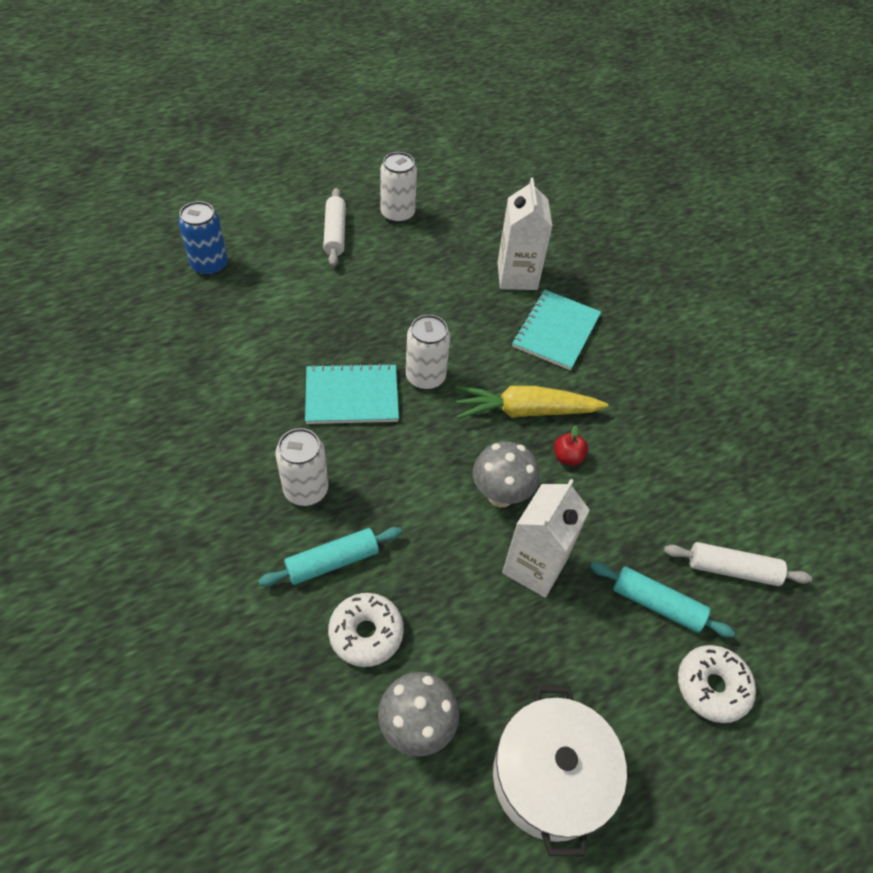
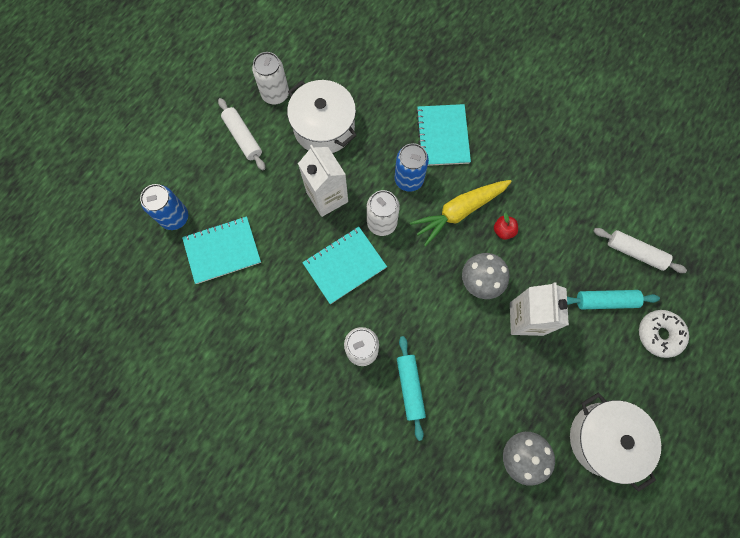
camera: 25 degrees left, 20 degrees up
(232, 316) = (222, 250): none -> turquoise notebook
(332, 561) = (410, 387): turquoise rolling pin -> turquoise rolling pin turned 45 degrees counterclockwise
(366, 633) = (458, 419): white donut -> none
(427, 263) = (324, 127): none -> white pot
(487, 352) = (409, 179): none -> blue can
(517, 276) = (391, 103): white carton -> white carton (327, 197)
(732, 569) = (635, 252): white rolling pin -> white rolling pin turned 45 degrees clockwise

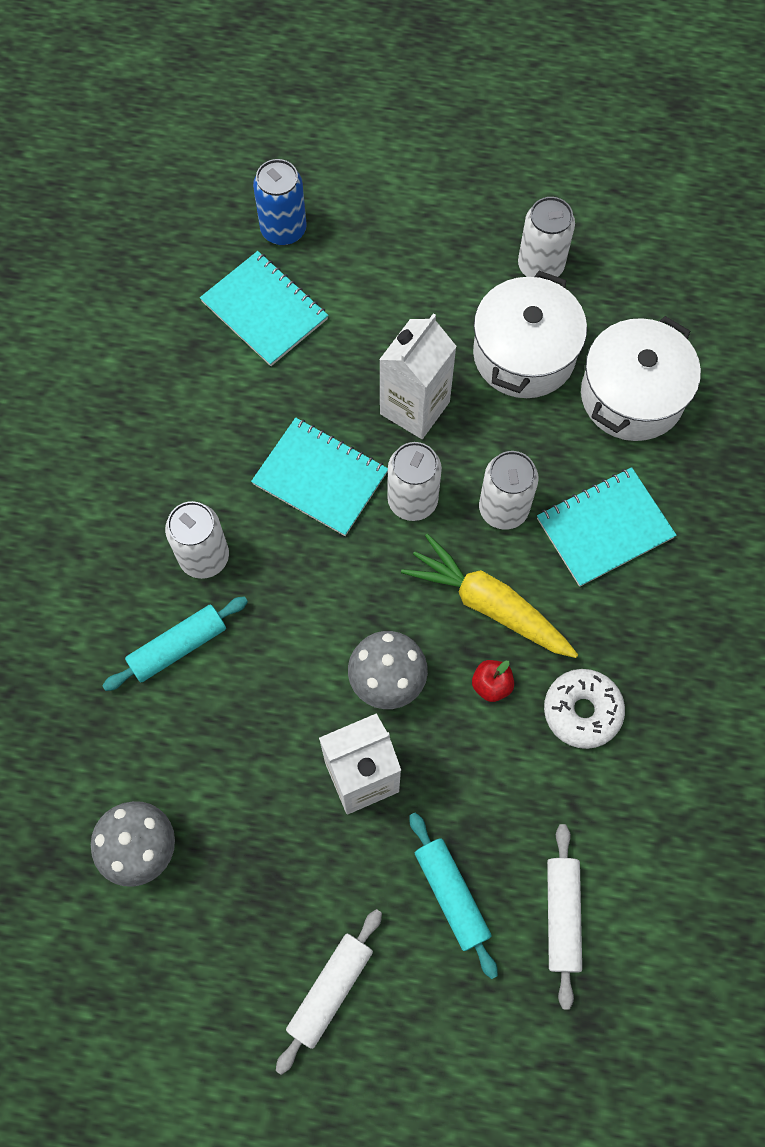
camera: 65 degrees right, 5 degrees down
(243, 137) = (447, 256): white rolling pin -> white rolling pin (330, 990)
(409, 179) = (503, 509): blue can -> white can
(604, 439) = (221, 974): white pot -> white pot (632, 396)
(659, 334) = (436, 1007): white donut -> white donut (582, 711)

